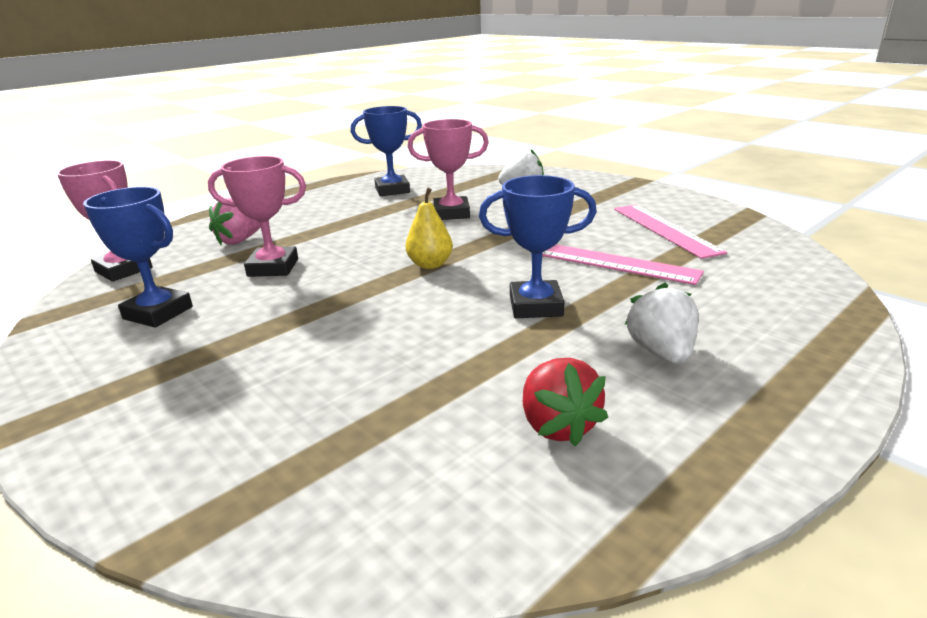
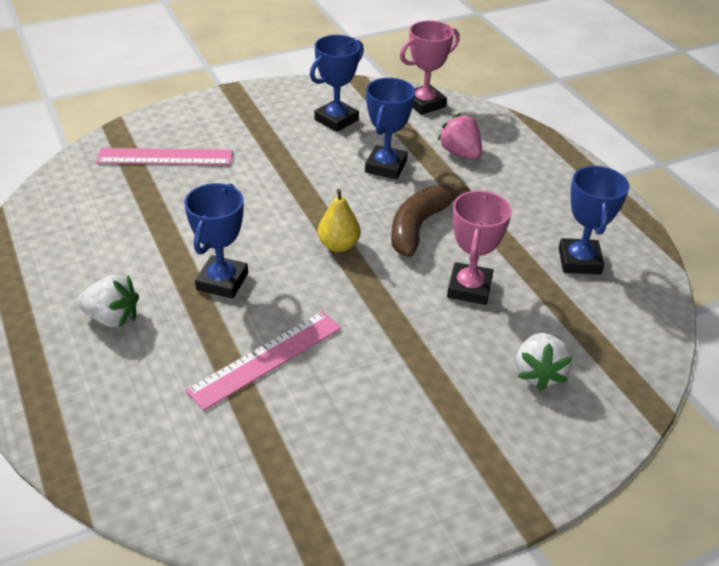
camera: 105 degrees right, 15 degrees up
(273, 268) = (386, 166): pink trophy -> blue trophy
(377, 239) = (419, 226): none -> brown banana
(558, 426) = (86, 246): red strawberry -> none
(665, 229) = (323, 441): pink ruler -> pink ruler (165, 157)

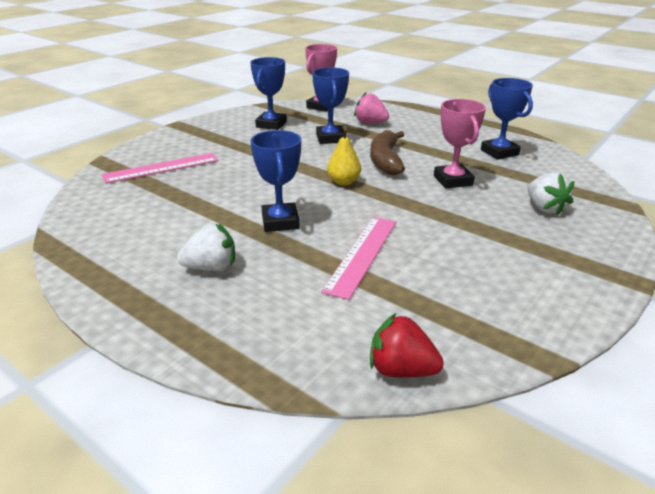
camera: 25 degrees left, 10 degrees down
(180, 510) = (401, 370): none -> red strawberry

